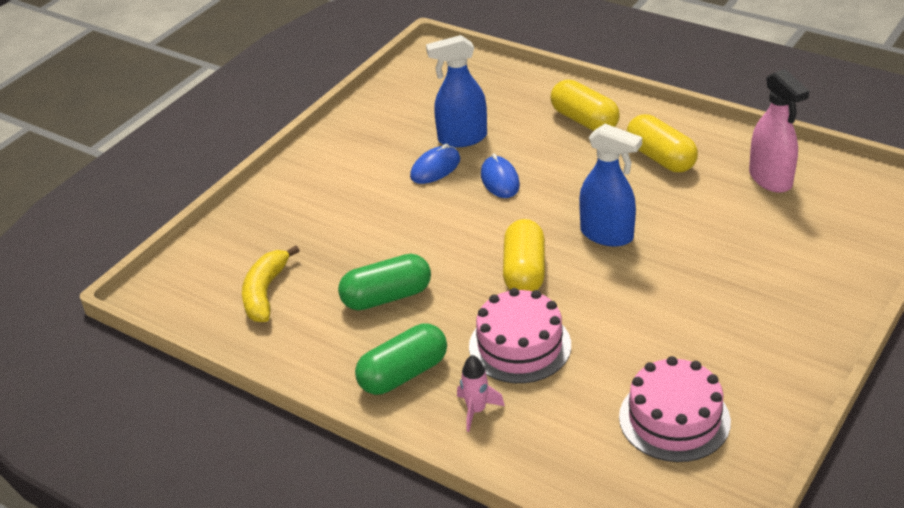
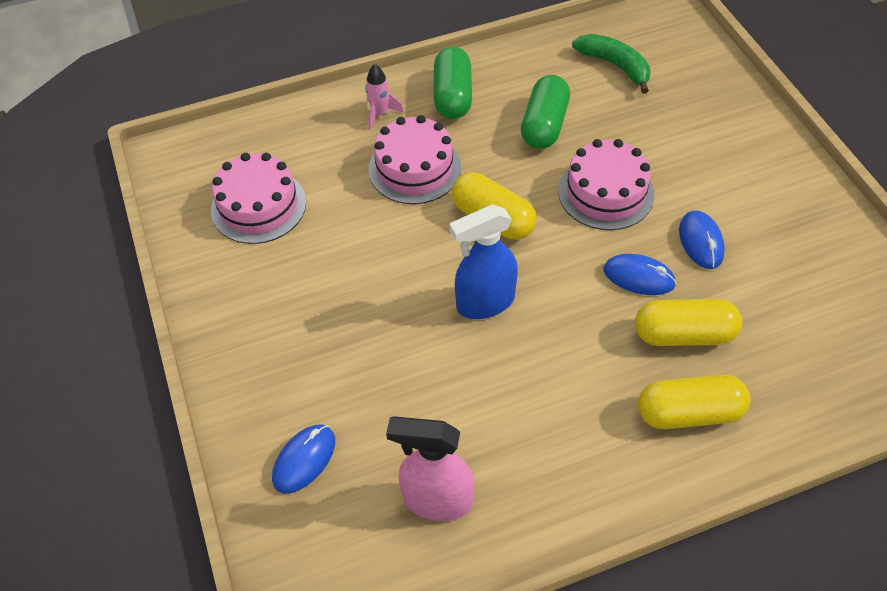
camera: 125 degrees right, 15 degrees up
(265, 292) = (615, 66): yellow banana -> green banana
(433, 229) = (605, 193): none -> pink cake
(462, 138) = (738, 289): blue spray bottle -> none
(660, 158) = (561, 430): yellow capsule -> yellow capsule (683, 334)
(829, 245) = (304, 460): none -> blue mouse

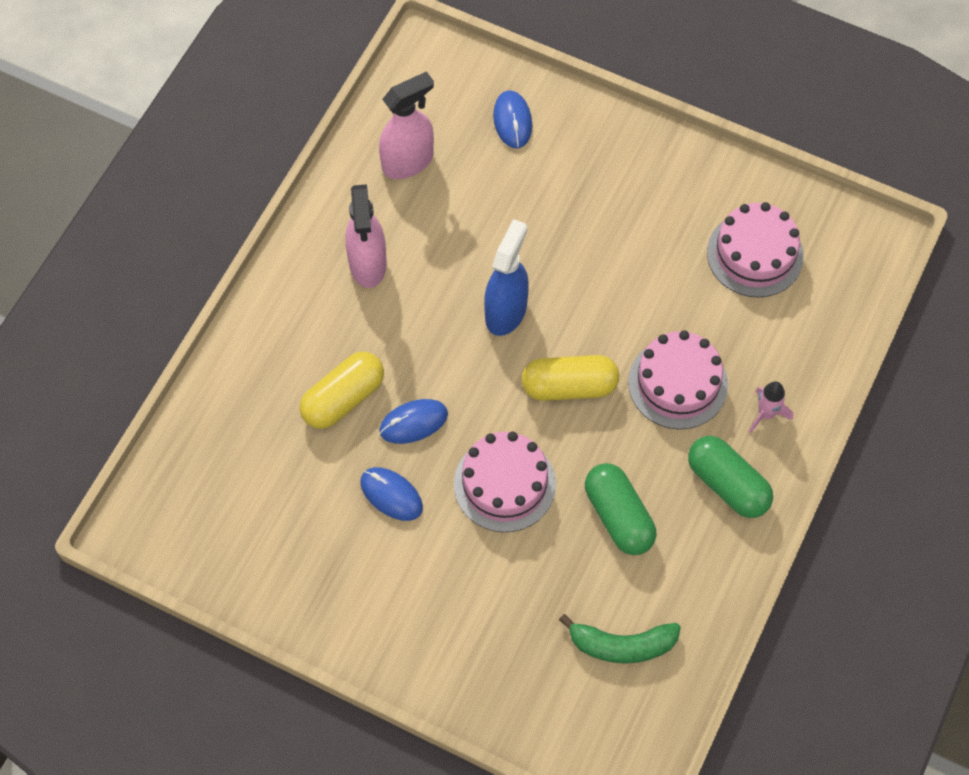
camera: 135 degrees right, 10 degrees up
(565, 430) = (368, 264): none -> pink spray bottle
(689, 412) = (296, 340): yellow capsule -> none

